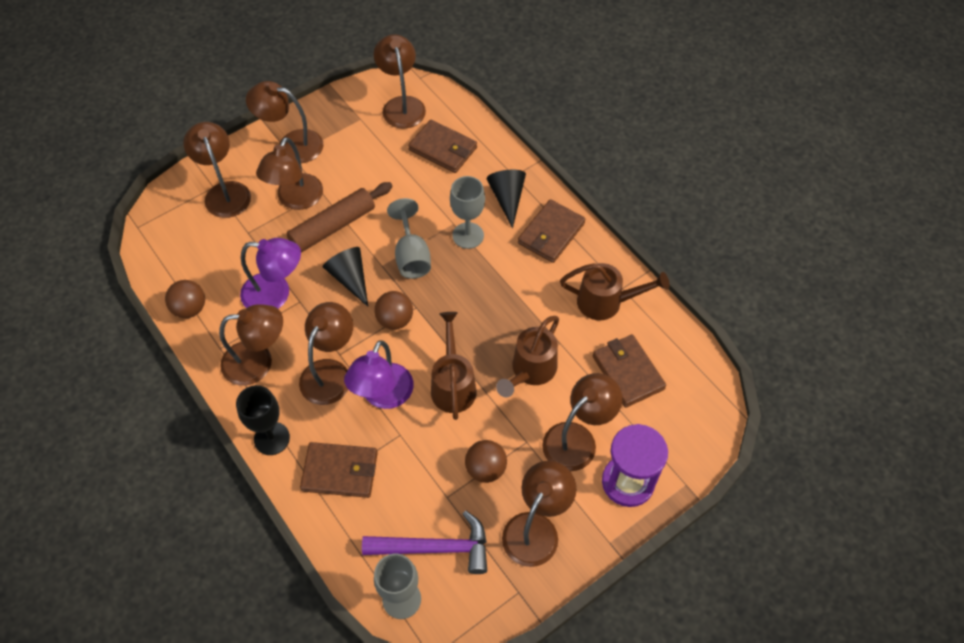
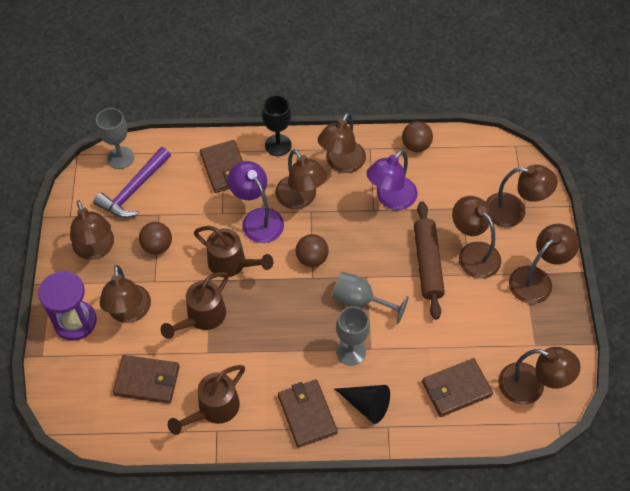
camera: 125 degrees right, 0 degrees up
(340, 471) = (225, 168): brown wallet -> brown wallet turned 60 degrees counterclockwise
(350, 278) = (370, 250): black cone -> none
(530, 371) = (202, 317): brown watering can -> brown watering can turned 120 degrees counterclockwise

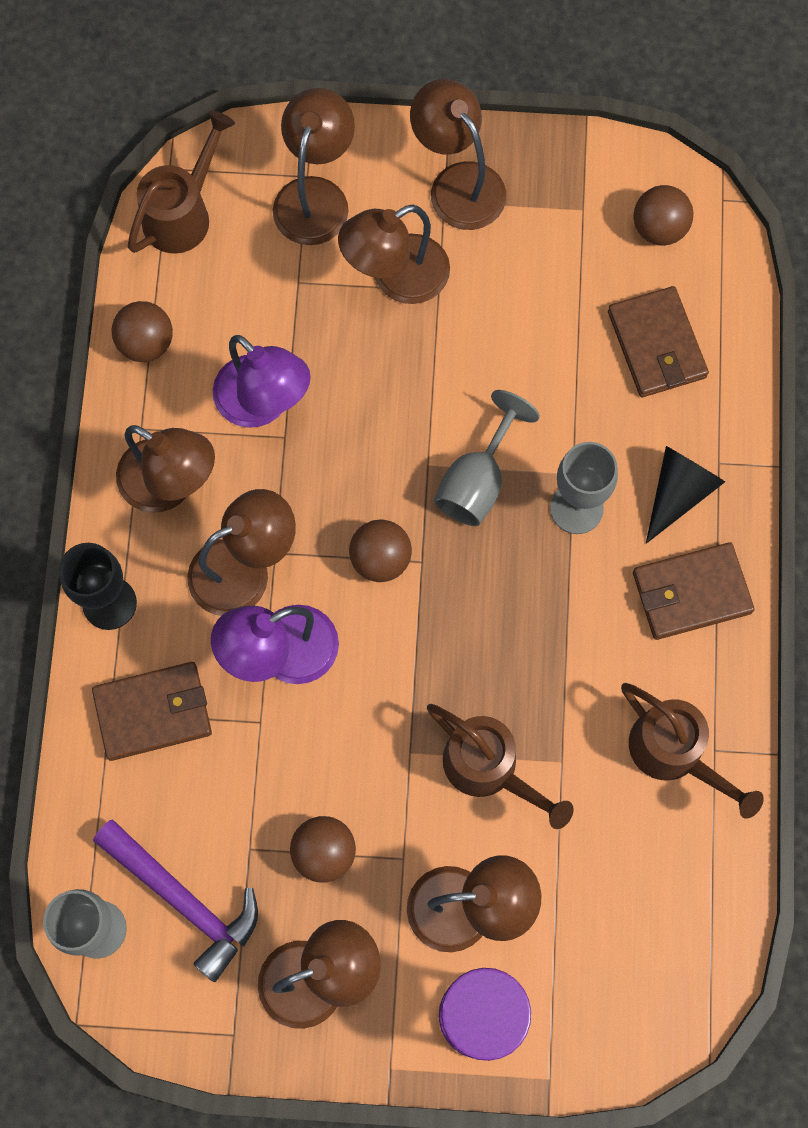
camera: 85 degrees left, 15 degrees up
(147, 381) = (613, 874): brown wallet -> none
(232, 264) = (378, 708): brown watering can -> brown watering can (183, 213)
(427, 264) = (410, 357): brown rolling pin -> none
(531, 387) = (659, 228): brown lamp -> brown ball

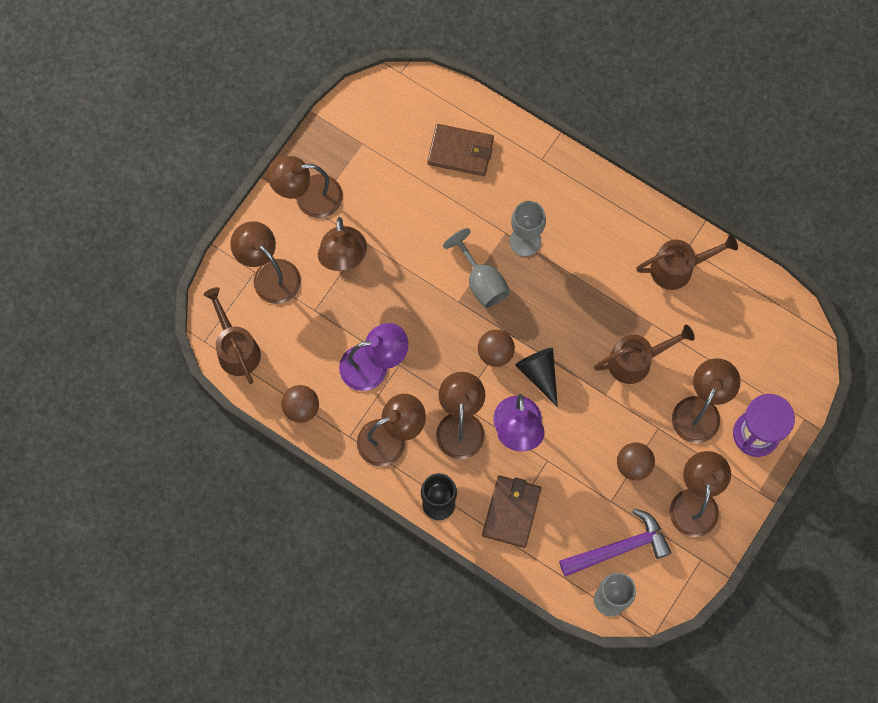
camera: 60 degrees left, 0 degrees up
(659, 228) = (397, 113): brown ball -> none
(678, 492) = (546, 187): black cone -> black cone (539, 373)
(691, 592) = (601, 212): brown wallet -> none

